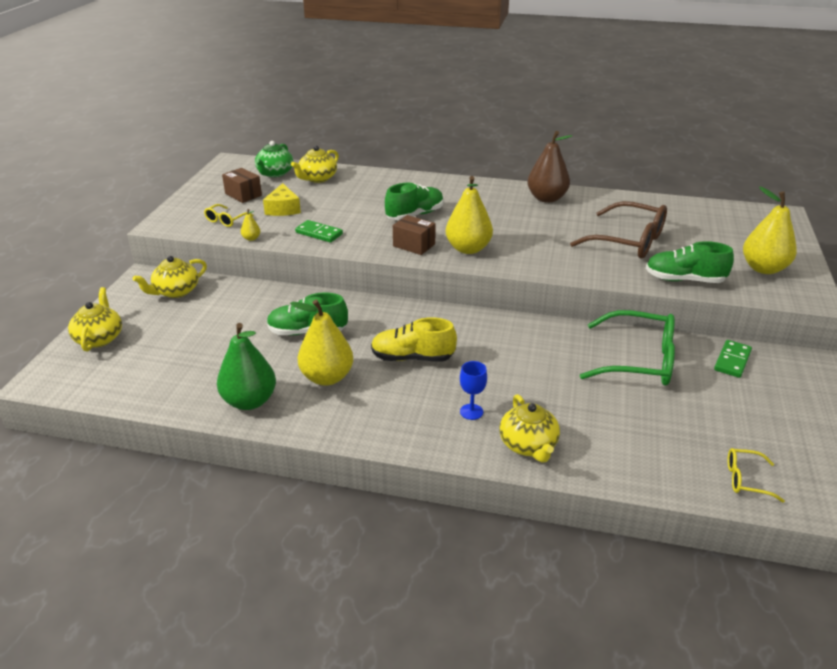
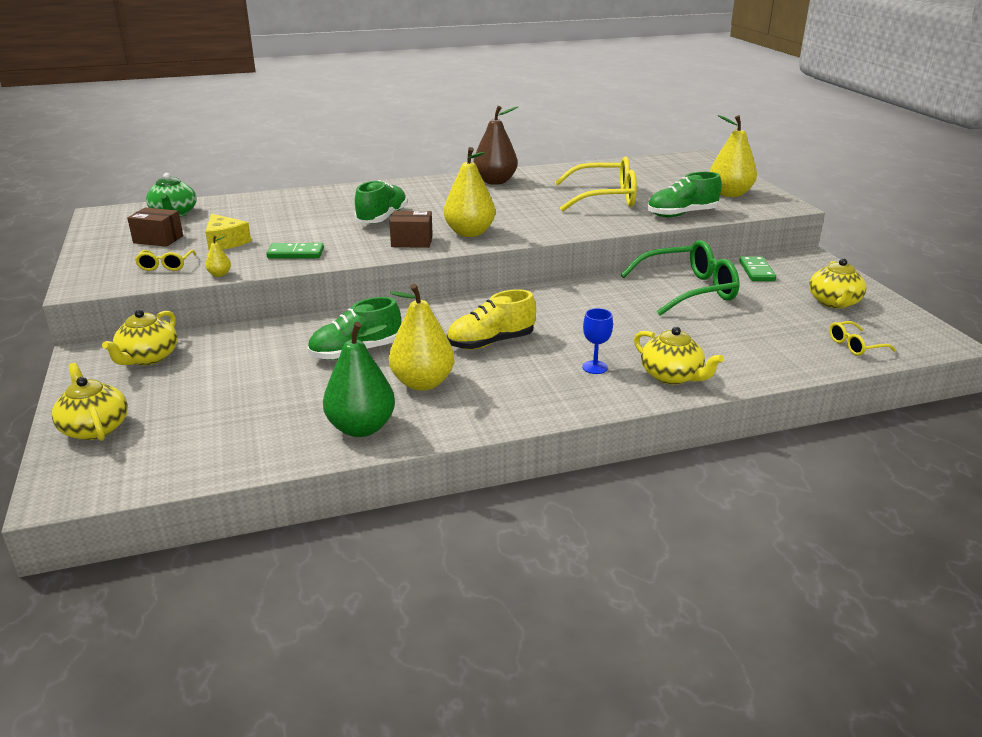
camera: 30 degrees left, 5 degrees down
(317, 178) = (233, 209): yellow teapot -> yellow teapot (834, 302)
(629, 241) = (605, 198): brown glasses -> yellow glasses

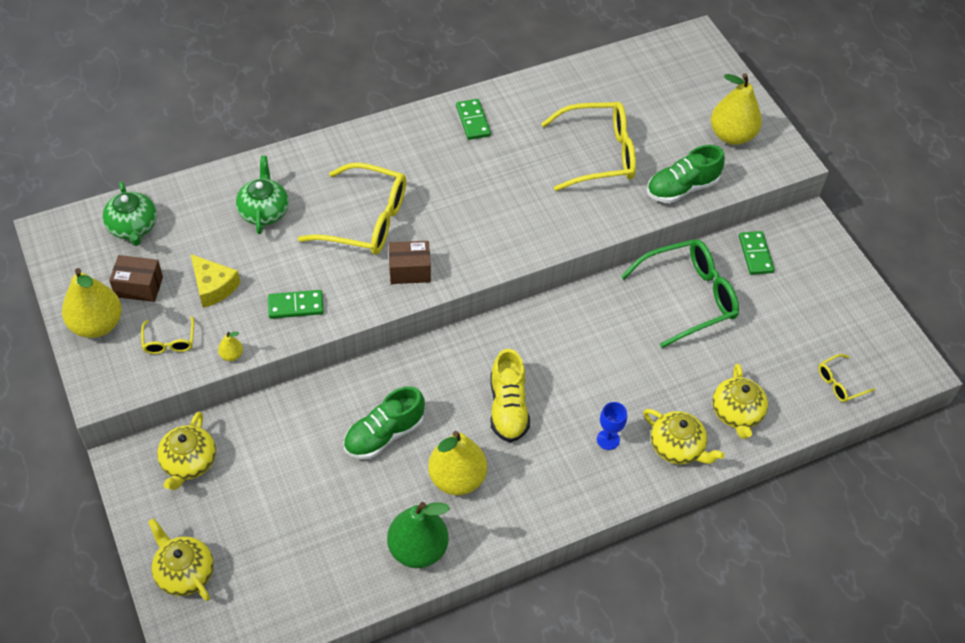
camera: 10 degrees left, 25 degrees up
(293, 211) = (264, 211): none -> green teapot
(382, 218) = (366, 220): green shoe -> yellow glasses
(469, 233) = (466, 247): yellow pear -> yellow pear (97, 324)
(490, 342) = (508, 408): yellow shoe -> yellow shoe turned 60 degrees counterclockwise
(495, 181) = (473, 121): brown pear -> green domino
(834, 302) = (827, 309): yellow teapot -> yellow teapot (736, 413)

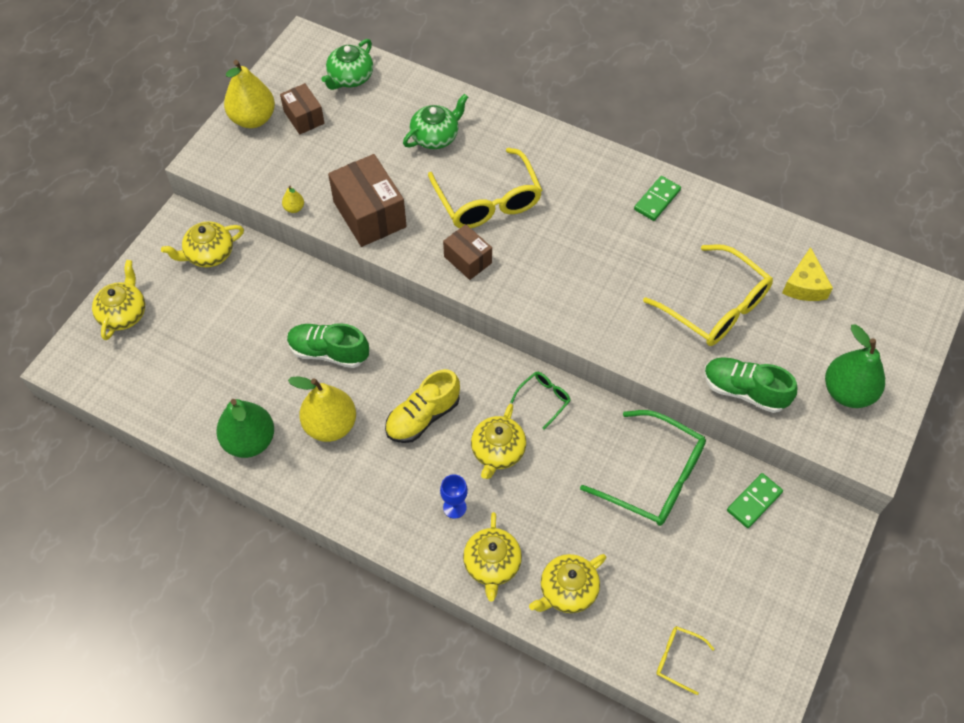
camera: 55 degrees right, 5 degrees up
(169, 342) = (274, 166): yellow glasses -> none
(213, 287) = (342, 156): yellow cheese -> yellow cheese (804, 285)
(295, 306) = (369, 214): green domino -> brown box
(564, 318) = (544, 399): none -> green glasses
(583, 378) = (497, 451): none -> yellow teapot
(731, 135) = (847, 392): yellow pear -> green pear

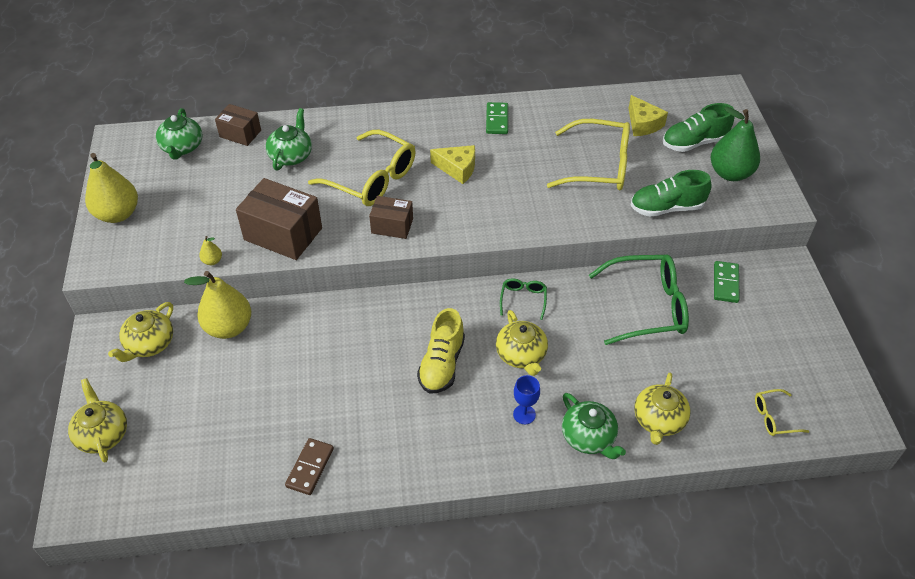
camera: 35 degrees left, 10 degrees down
(250, 441) = (310, 467): green pear -> brown domino
(304, 117) = (164, 192): brown box -> brown box (240, 134)
(329, 352) = (322, 361): green shoe -> green shoe (694, 142)
(330, 425) = (371, 414): yellow pear -> yellow pear (228, 327)
(492, 564) = (589, 437): yellow teapot -> green teapot
(575, 233) = (457, 168): none -> yellow cheese

